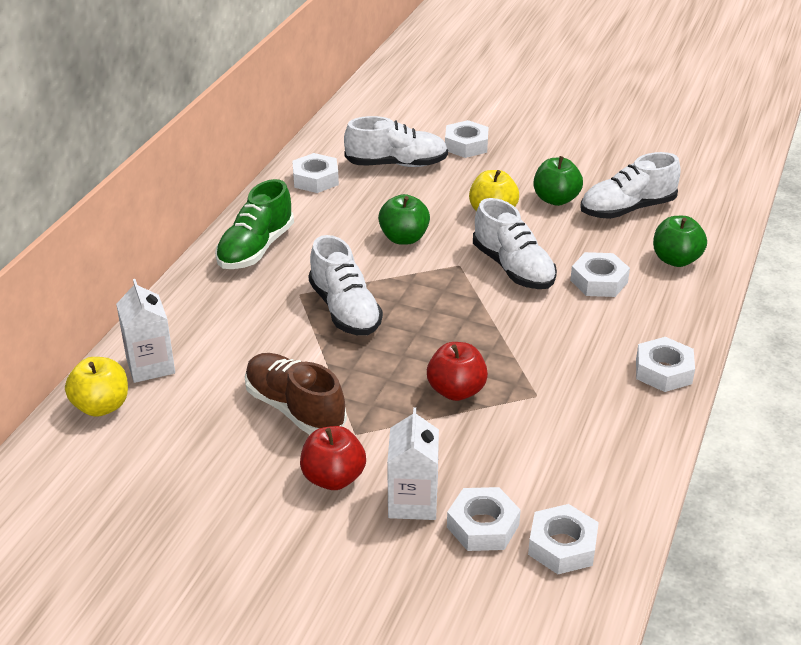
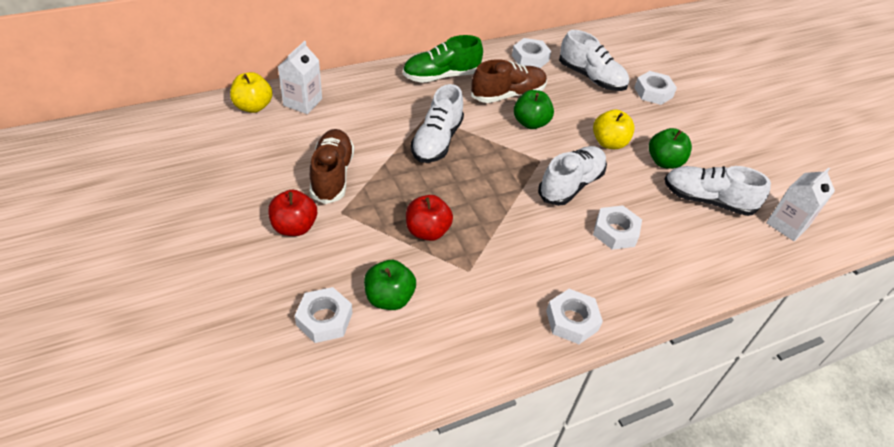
camera: 40 degrees right, 10 degrees up
(346, 226) = (508, 95): none -> brown shoe
(413, 502) = (311, 273): white carton -> white carton (787, 225)
(513, 268) = (571, 185): white shoe -> white shoe turned 150 degrees counterclockwise
(562, 546) = (347, 370): white nut -> none
(676, 260) = (693, 256): green apple -> green apple (389, 298)

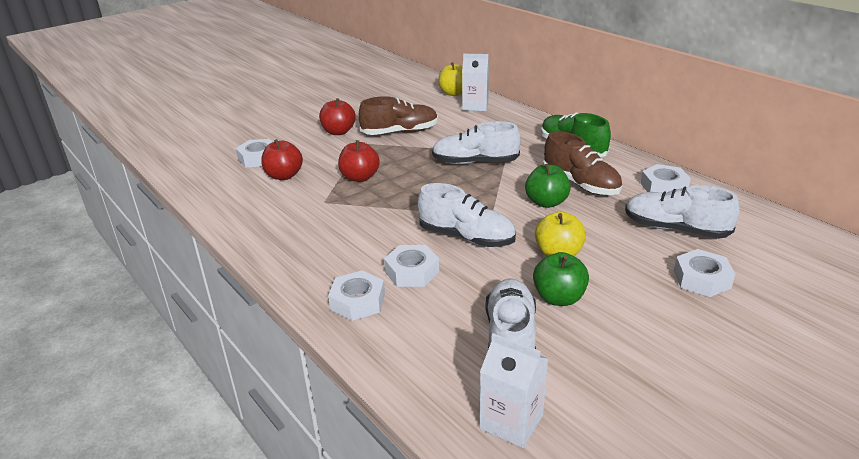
camera: 80 degrees right, 15 degrees down
(389, 298) = (284, 176): green apple -> red apple
(572, 320) = (284, 258): white nut -> white nut (358, 301)
(591, 77) = (675, 229): white shoe -> white shoe turned 90 degrees clockwise

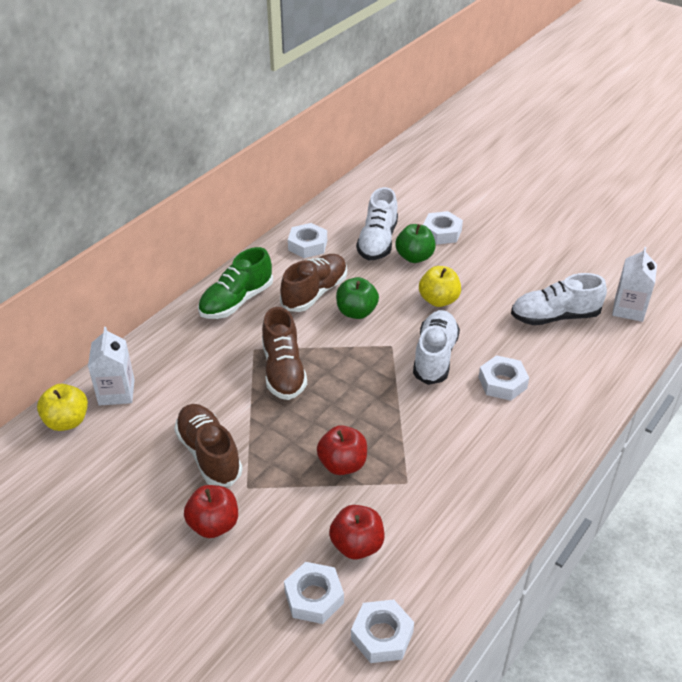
camera: 105 degrees left, 10 degrees up
(358, 301) = (558, 408): white nut -> white nut (382, 635)
(475, 162) = (283, 371): white shoe -> brown shoe
(558, 298) = (496, 297): green apple -> green apple (414, 257)

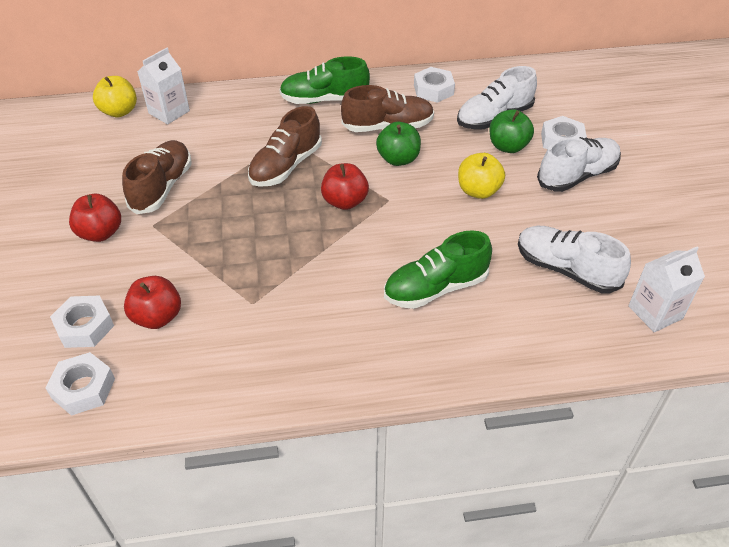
camera: 45 degrees right, 5 degrees up
(342, 464) = (229, 257): red apple -> red apple (345, 202)
(435, 356) = (410, 230): white shoe -> white shoe (577, 176)
(502, 383) = (435, 288): white nut -> green shoe

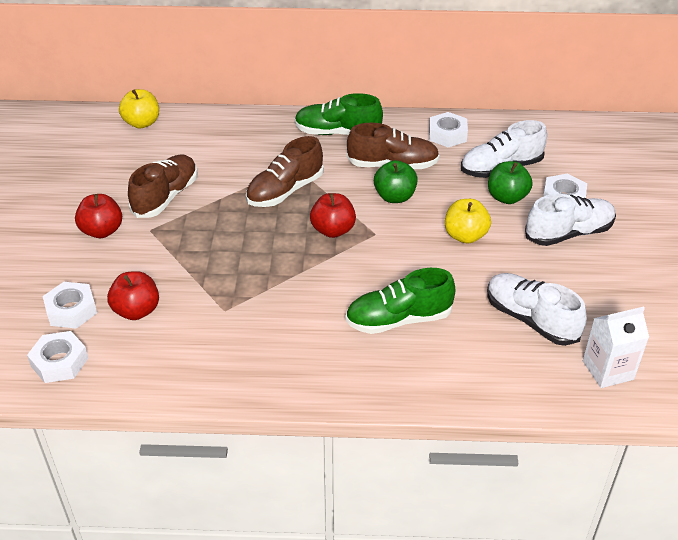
camera: 10 degrees right, 5 degrees down
(169, 112) = (187, 128): white carton -> none

